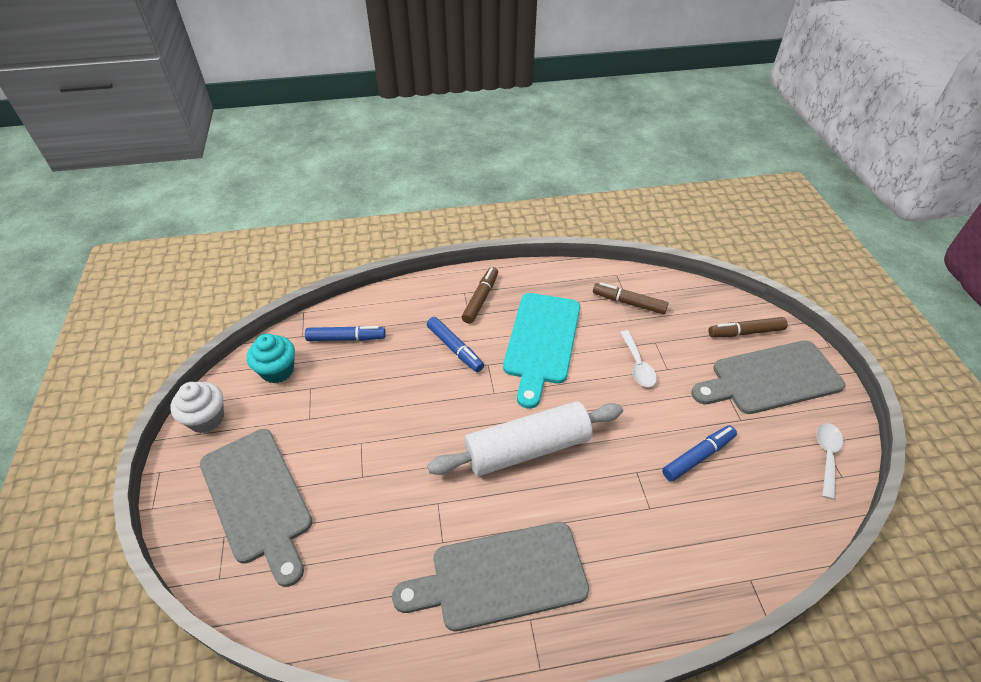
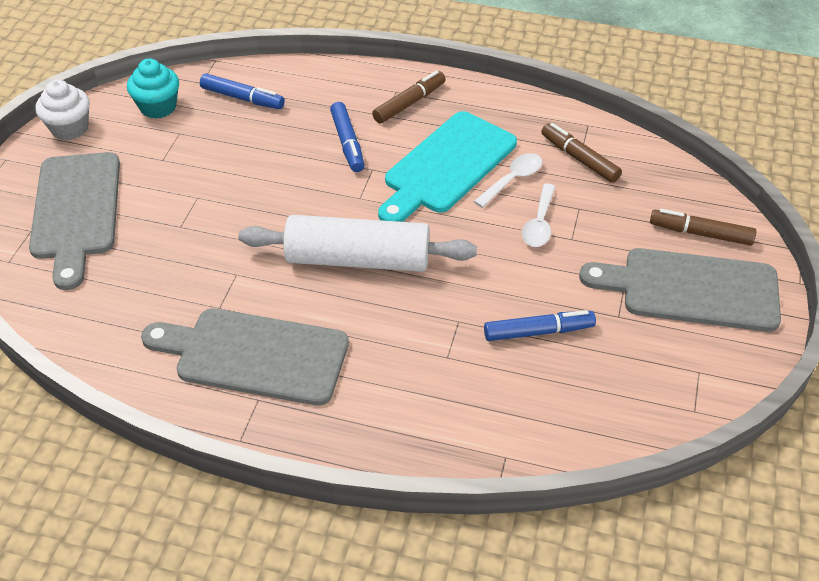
camera: 25 degrees right, 0 degrees up
(827, 456) = (693, 385): white spoon -> white spoon (513, 179)

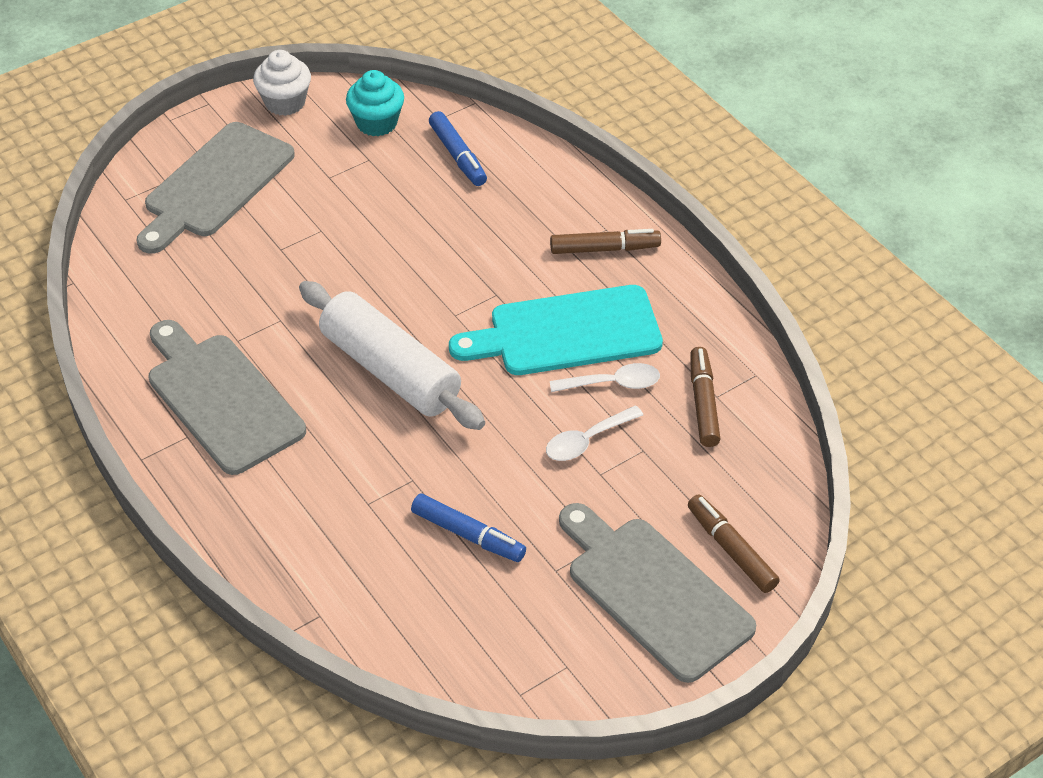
camera: 40 degrees right, 0 degrees up
(347, 143) = (502, 255): blue marker -> none

